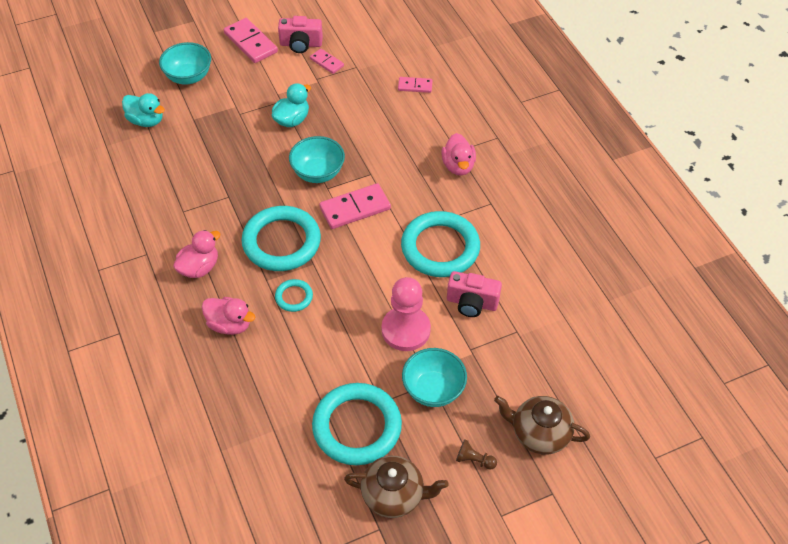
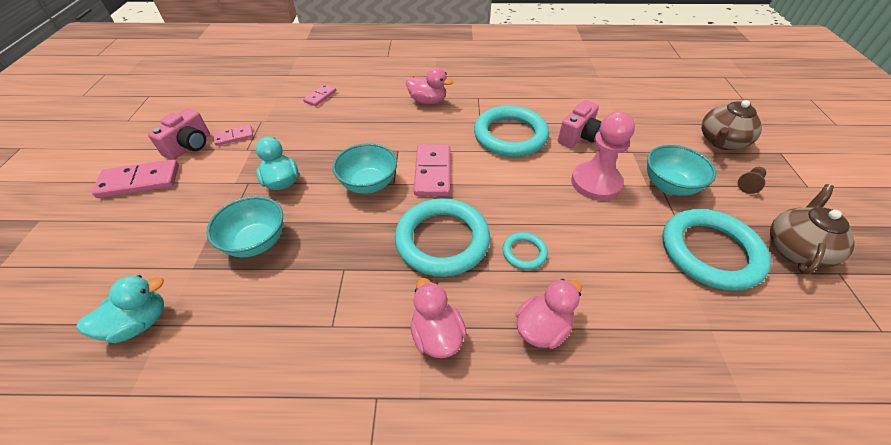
camera: 65 degrees left, 5 degrees down
(188, 77) = (120, 252): turquoise bowl -> turquoise bowl (256, 242)

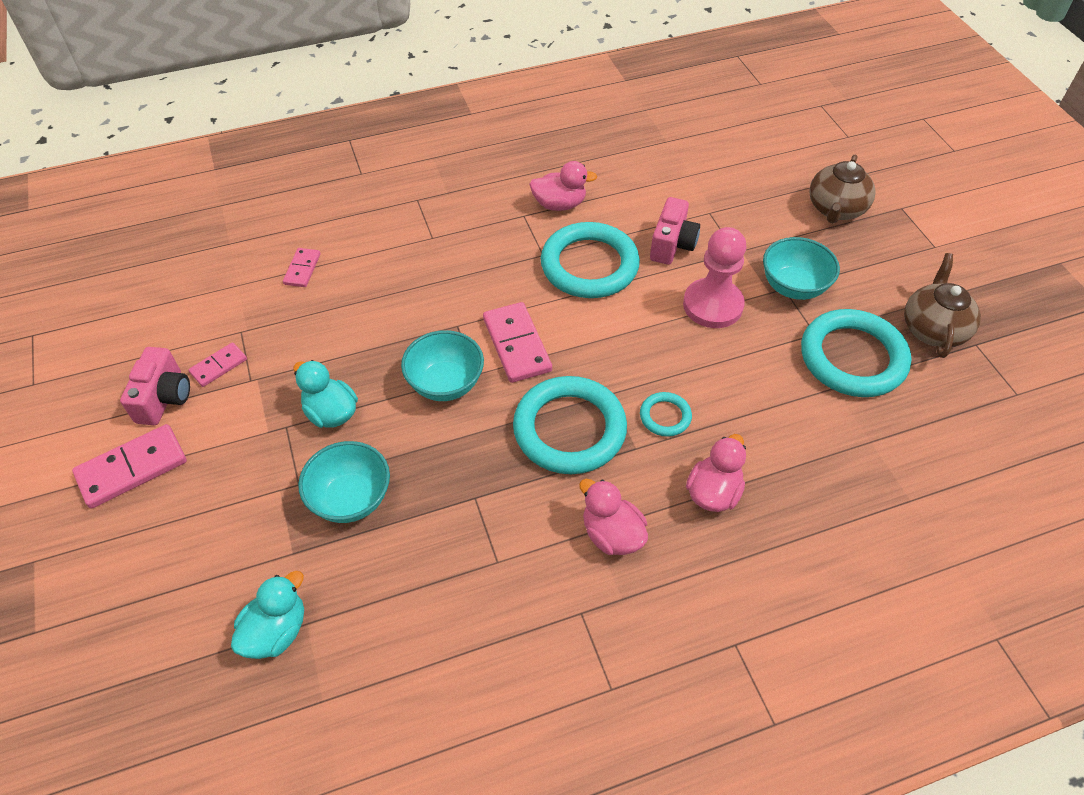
camera: 20 degrees left, 5 degrees up
(428, 101) = (459, 238): pink duck -> pink duck (559, 204)
(749, 184) = (876, 261): brown pawn -> none

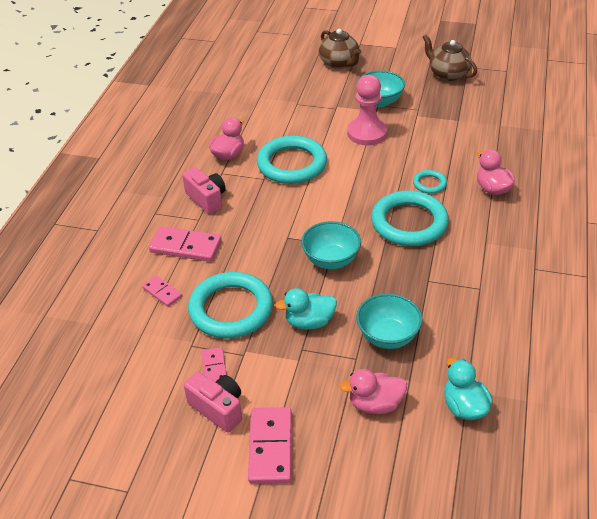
camera: 55 degrees left, 10 degrees down
(517, 345) = (327, 218): pink domino -> pink domino (186, 246)
(612, 534) = (493, 236): pink duck -> pink duck (375, 404)
(672, 245) = (307, 127): pink camera -> pink camera (207, 199)
(852, 358) = (444, 105): turquoise ring -> turquoise ring (231, 309)

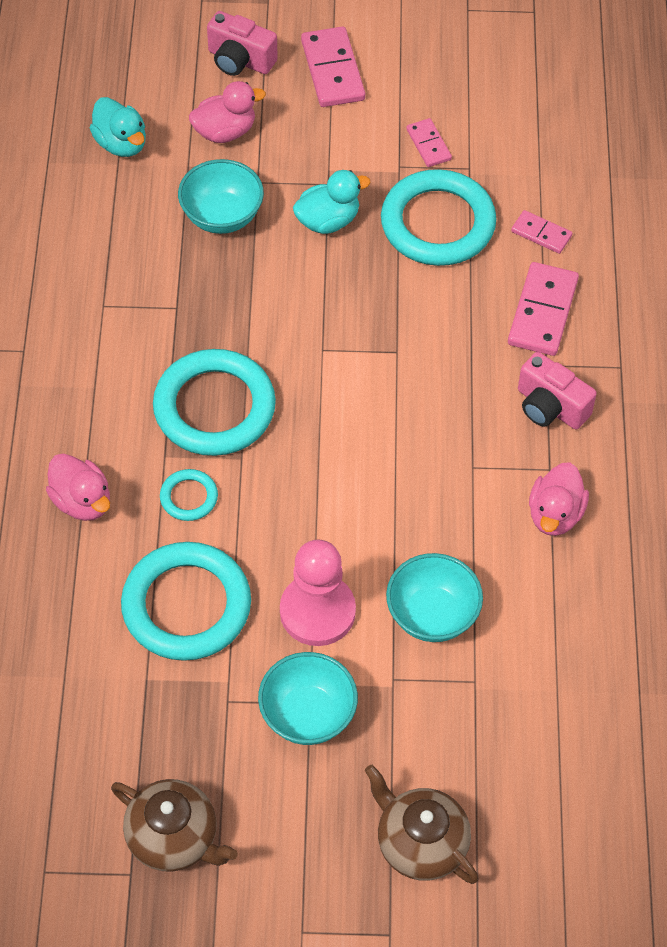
camera: 165 degrees right, 15 degrees up
(186, 246) = (543, 312): pink domino -> pink domino turned 75 degrees counterclockwise
(218, 409) = (405, 100): pink camera -> pink camera (240, 60)
(292, 164) = (435, 508): turquoise ring -> turquoise ring (186, 605)
(331, 260) = (321, 320): turquoise bowl -> turquoise bowl (432, 615)

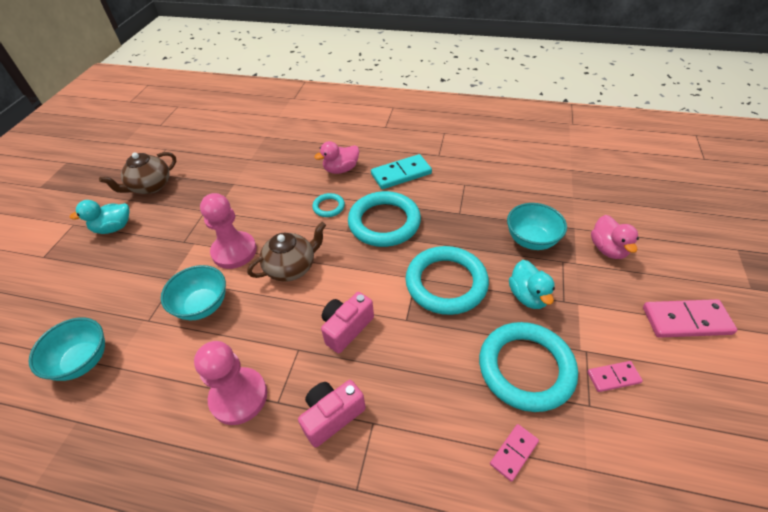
camera: 105 degrees right, 10 degrees down
(85, 402) = (401, 174): none -> turquoise domino
(121, 143) = (590, 199): turquoise duck -> turquoise duck (114, 228)
(186, 605) = (265, 200): turquoise ring -> turquoise ring (446, 283)
(240, 60) = (681, 264): pink camera -> pink camera (346, 328)
(308, 715) = (177, 240): turquoise bowl -> turquoise bowl (83, 361)
(420, 843) = (76, 277): brown teapot -> brown teapot (291, 267)
(543, 312) = (426, 433): pink domino -> none
(555, 514) = (239, 397): pink duck -> pink pawn

